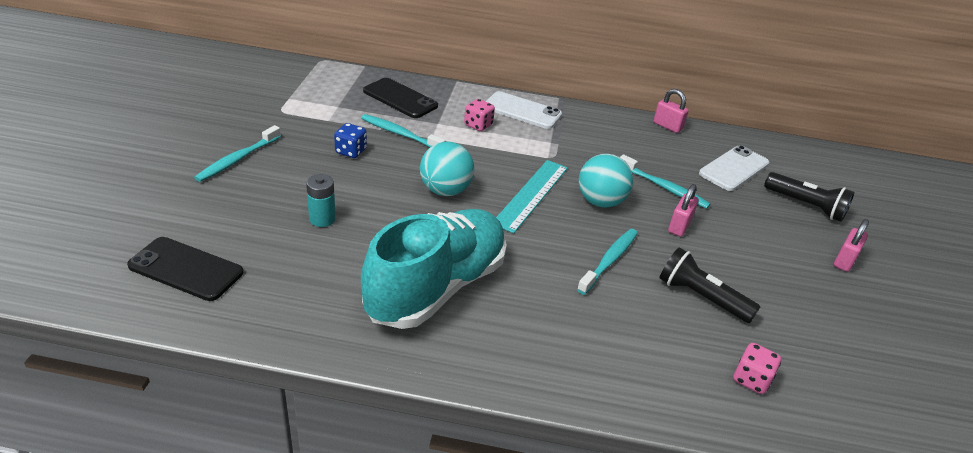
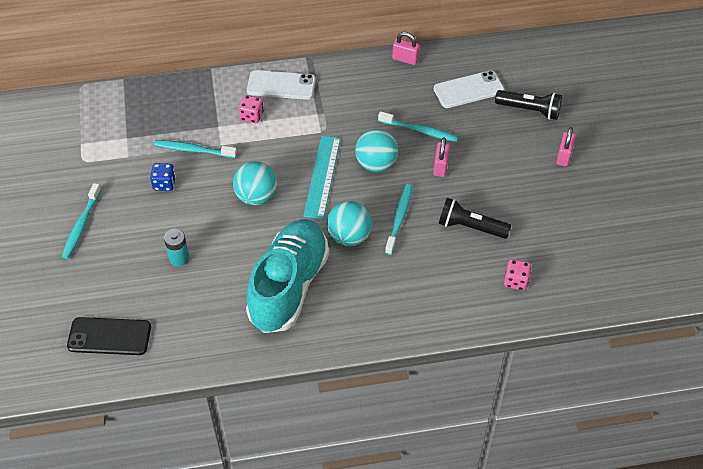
camera: 15 degrees left, 15 degrees up
(400, 98) = (173, 109): black phone -> none
(537, 260) = (349, 237): none -> turquoise ball
(734, 169) = (468, 90): white phone -> white phone turned 45 degrees clockwise

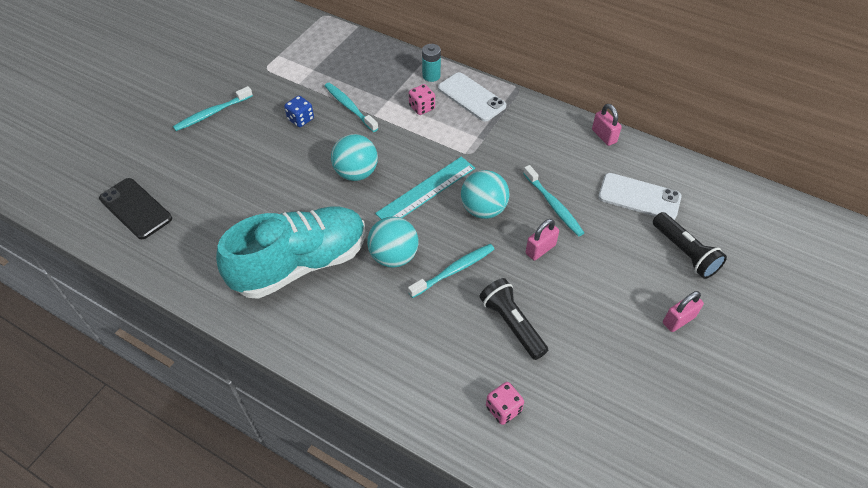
camera: 40 degrees right, 0 degrees up
(179, 258) = (247, 183): turquoise battery -> turquoise battery (431, 76)

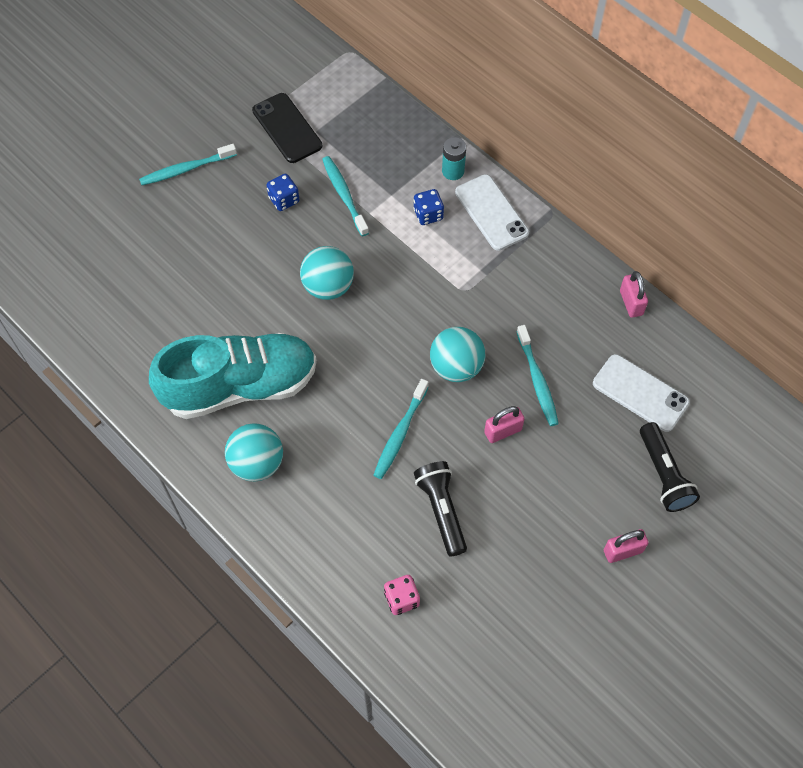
camera: 15 degrees right, 10 degrees up
(135, 208) = (81, 277): black phone -> black phone (287, 128)
(394, 256) = (340, 401): turquoise ball -> turquoise ball (257, 463)
(422, 107) = (428, 214): pink dice -> blue dice
(426, 190) = (400, 327): turquoise ruler -> none
(454, 270) = (400, 433): turquoise toothbrush -> turquoise toothbrush turned 135 degrees clockwise

